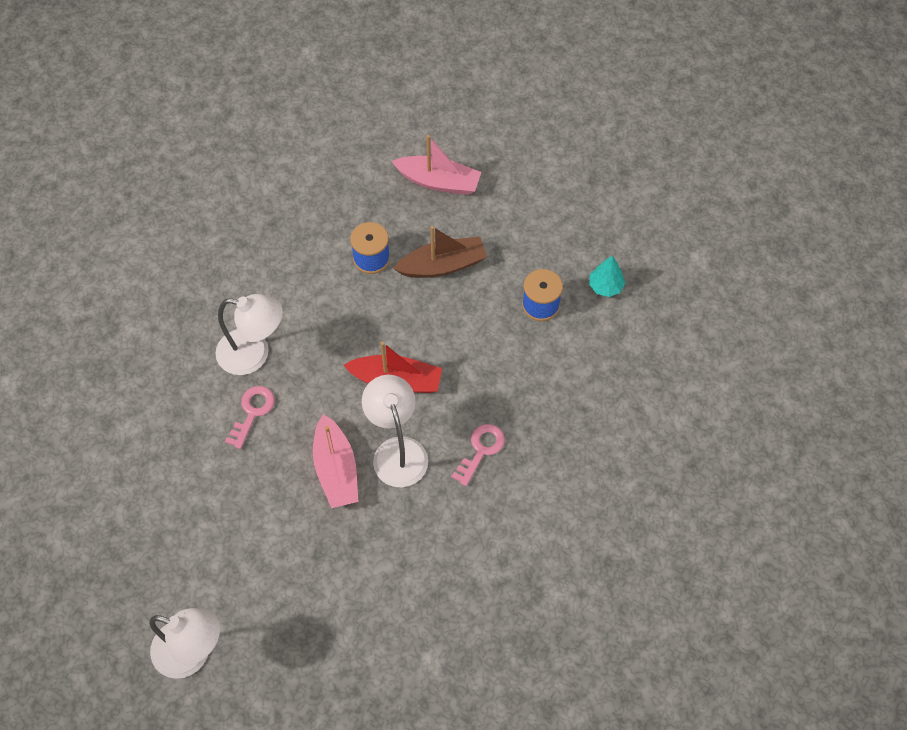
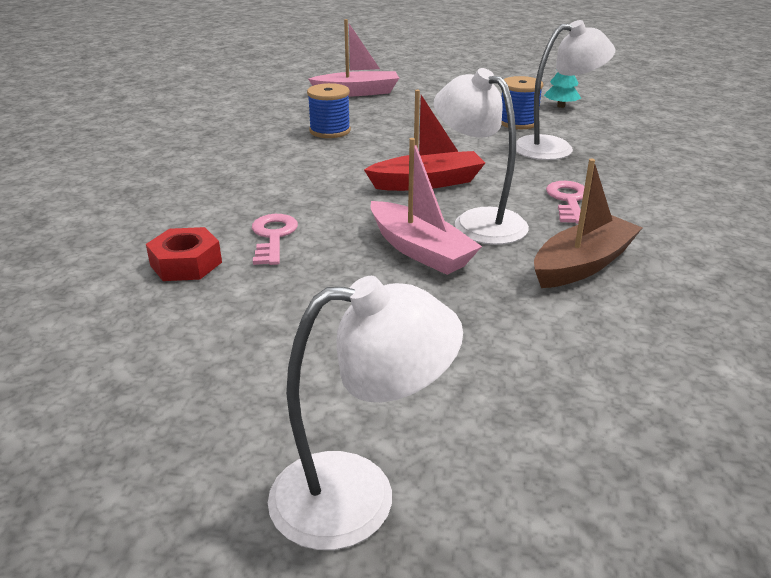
camera: 25 degrees left, 30 degrees down
(187, 423) = (186, 264): none -> red nut
(254, 354) = (244, 201): white lamp -> white lamp (554, 147)
(443, 265) = (404, 122): brown boat -> brown boat (583, 264)

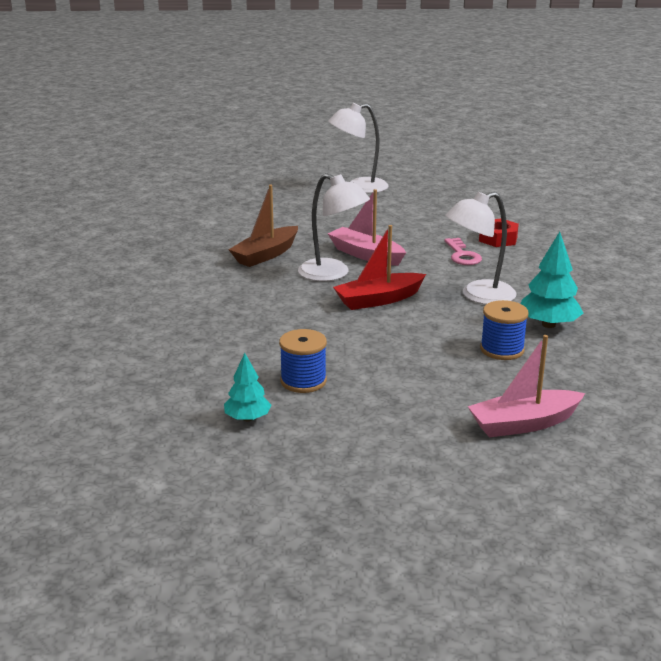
camera: 170 degrees right, 5 degrees down
(262, 146) = (548, 324): none -> turquoise tree
(554, 147) = (267, 346): white lamp -> white lamp (478, 296)
(568, 200) = (266, 294): pink key -> none

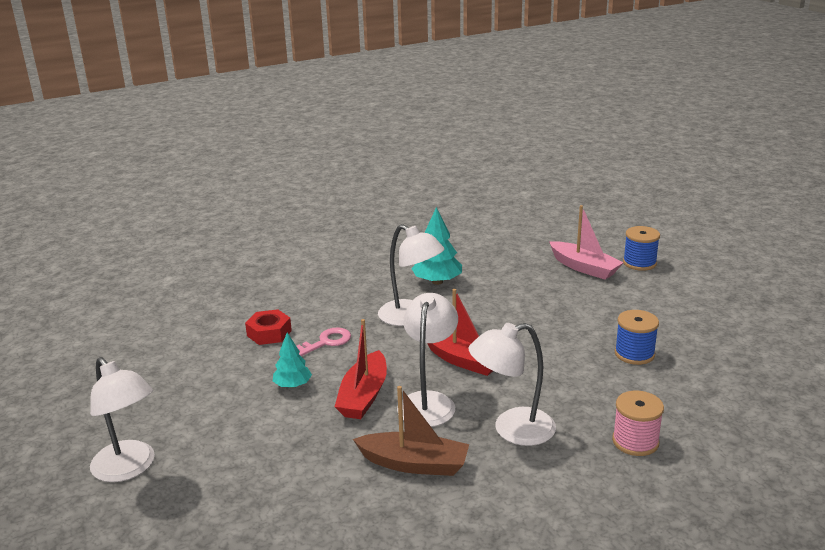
camera: 115 degrees left, 0 degrees up
(187, 333) = (635, 441): none -> pink spool
(247, 418) = (709, 360): turquoise tree -> turquoise tree (293, 385)
(261, 293) = (512, 430): none -> white lamp
(366, 255) = (363, 396): pink boat -> red boat
(502, 349) = (496, 291): blue spool -> blue spool (639, 263)

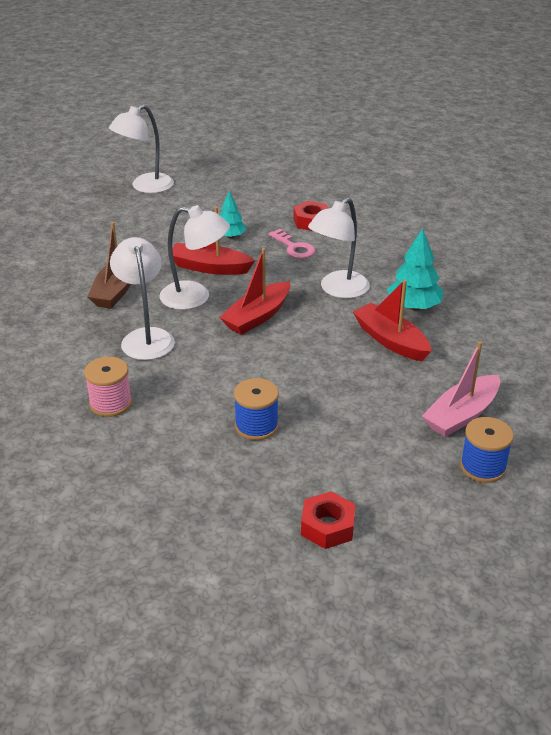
camera: 90 degrees right, 10 degrees up
(492, 293) = (390, 340): none -> red boat
(735, 320) = (327, 526): none -> red nut

